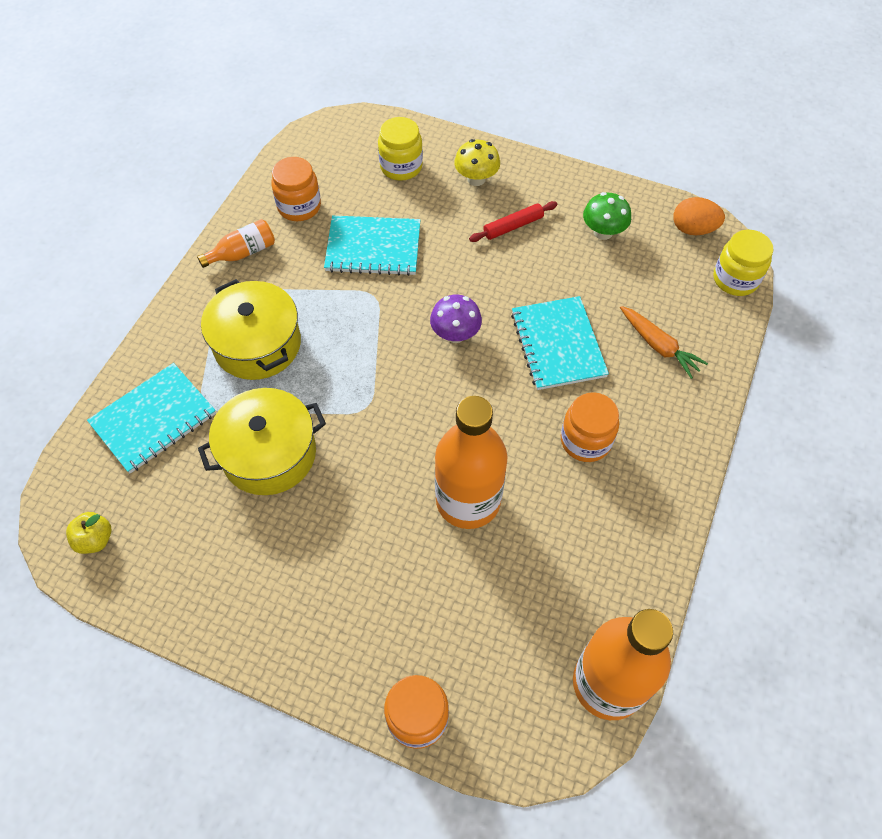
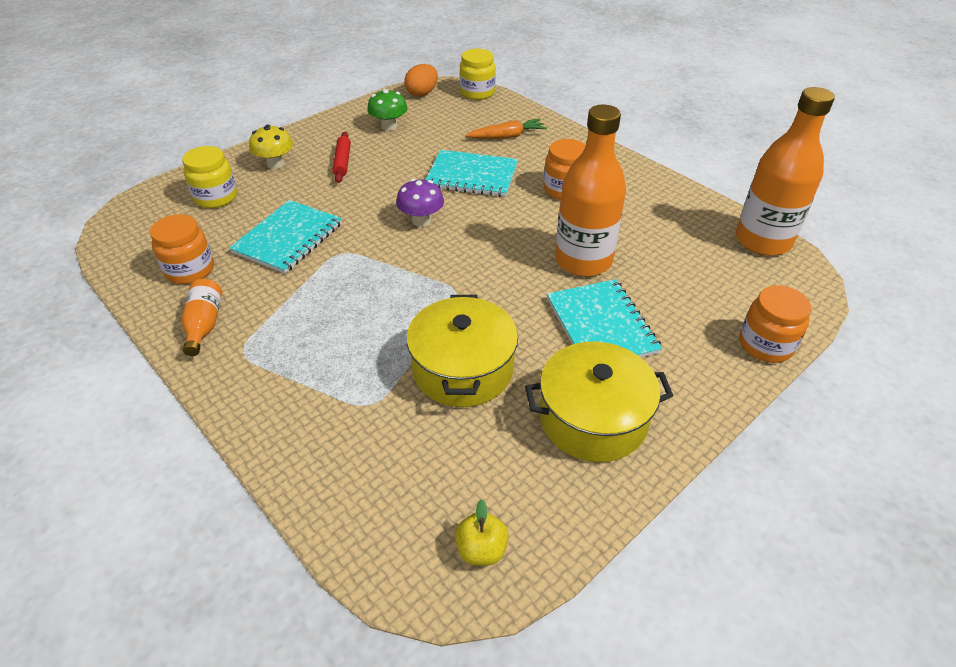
camera: 65 degrees left, 15 degrees down
(153, 419) = (356, 453): turquoise notebook -> turquoise notebook (601, 325)
(257, 344) = (328, 344): yellow pot -> yellow pot (593, 418)

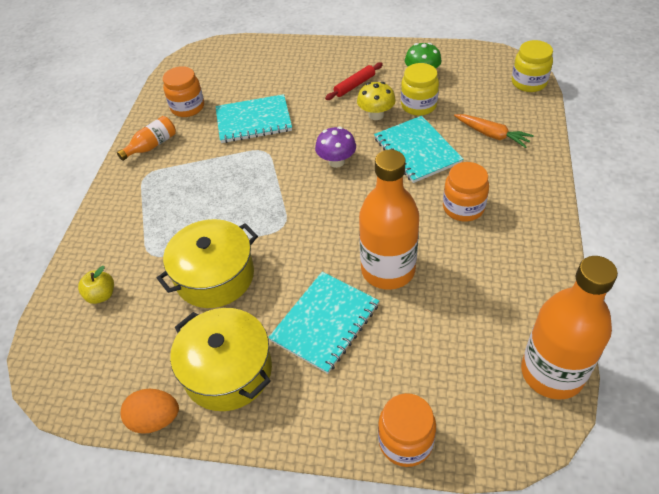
camera: 55 degrees right, 5 degrees up
(216, 197) = (257, 67): yellow jar -> yellow jar (418, 105)
(275, 164) = (316, 63): yellow mushroom -> yellow mushroom (376, 115)
(422, 93) = (485, 60): orange egg -> orange egg (155, 419)
(481, 549) = (82, 376): yellow apple -> yellow apple (101, 295)

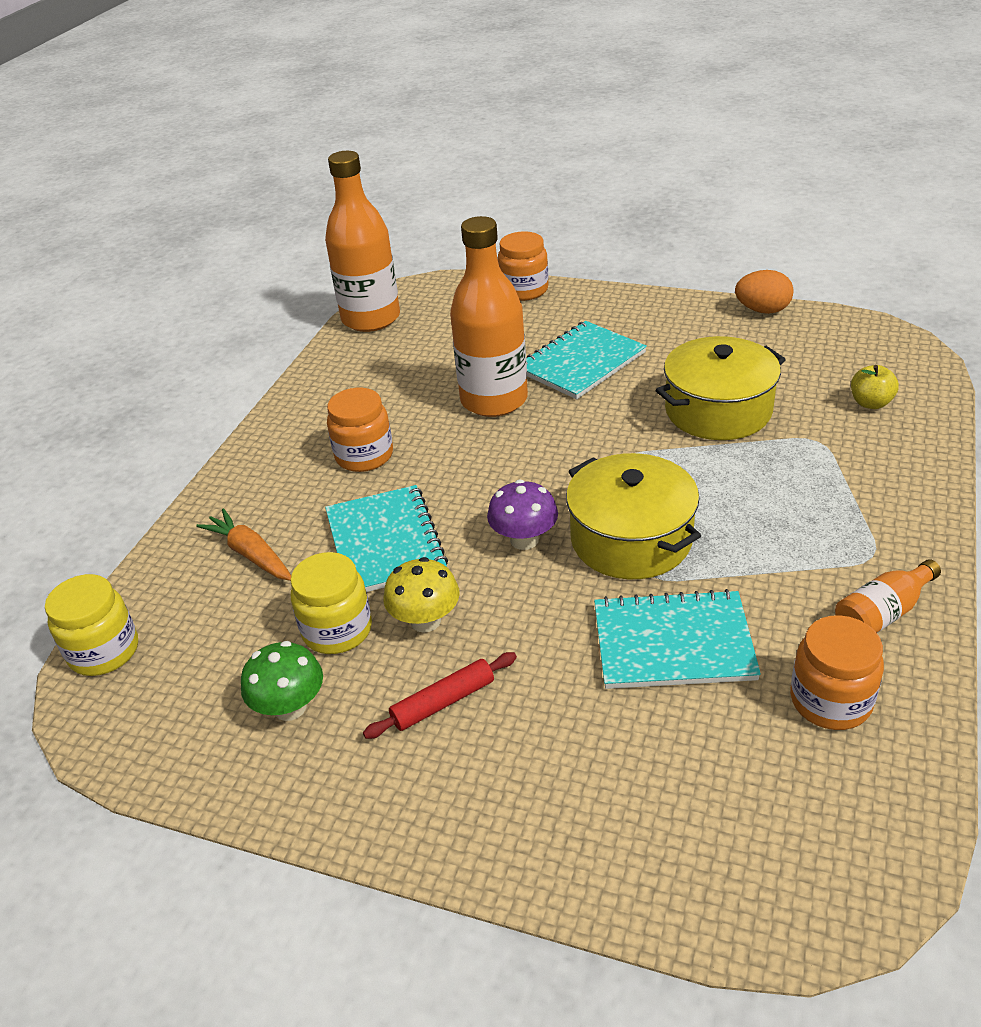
camera: 170 degrees left, 10 degrees down
(228, 371) = (691, 335): yellow pot -> yellow pot (631, 539)

